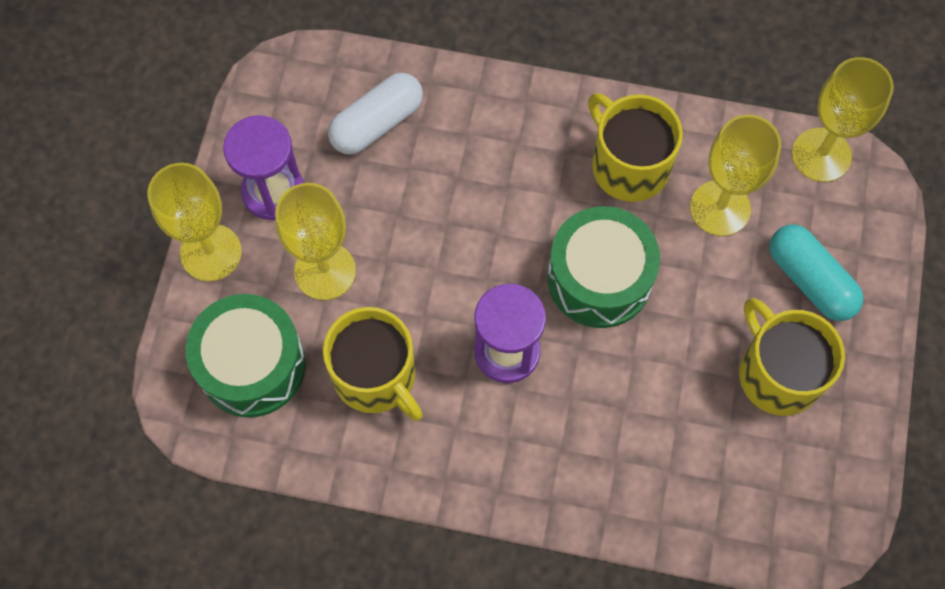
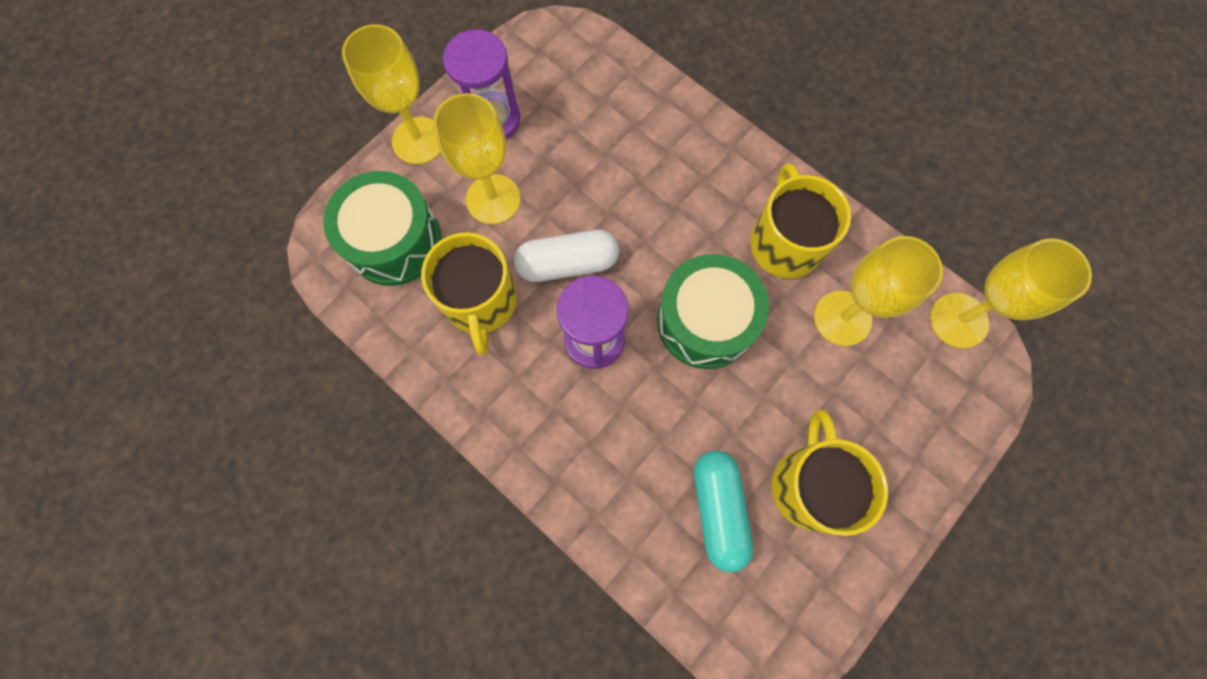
camera: 30 degrees right, 5 degrees up
(377, 123) = (603, 107): white capsule -> white capsule (567, 263)
(810, 280) = (886, 421): turquoise capsule -> turquoise capsule (718, 509)

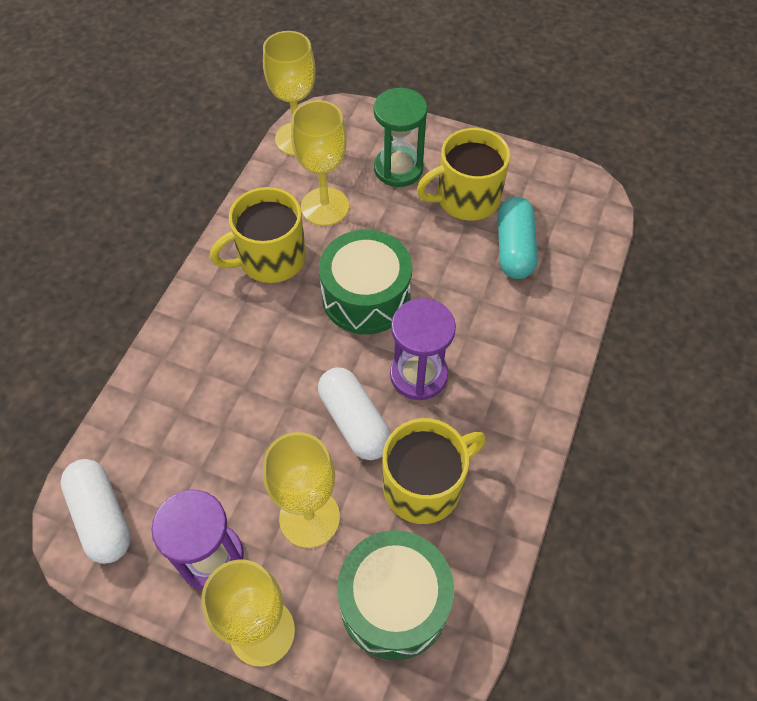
camera: 110 degrees left, 15 degrees down
(560, 51) = (101, 517): none -> white capsule
(718, 509) = (514, 248): turquoise capsule -> turquoise capsule turned 60 degrees counterclockwise
(880, 421) = (398, 168): none -> green hourglass

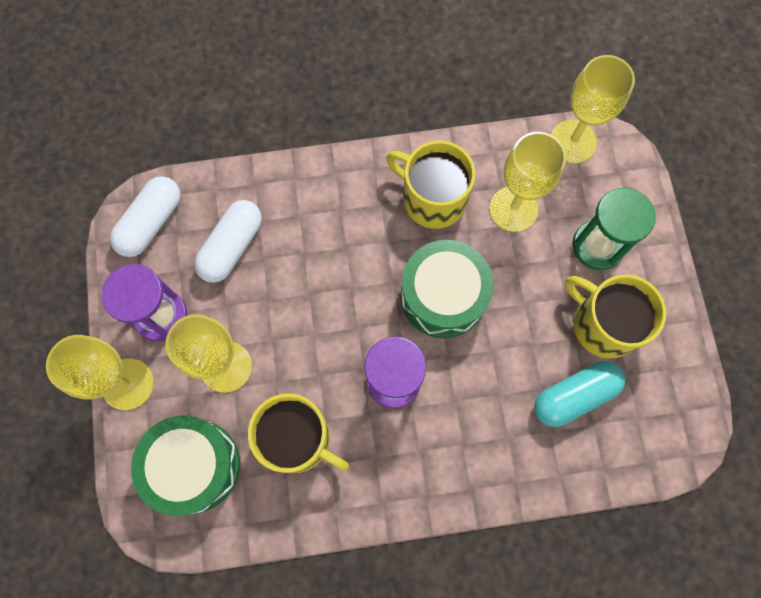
camera: 60 degrees right, 15 degrees up
(354, 421) = (322, 354): white capsule -> white capsule (232, 247)

